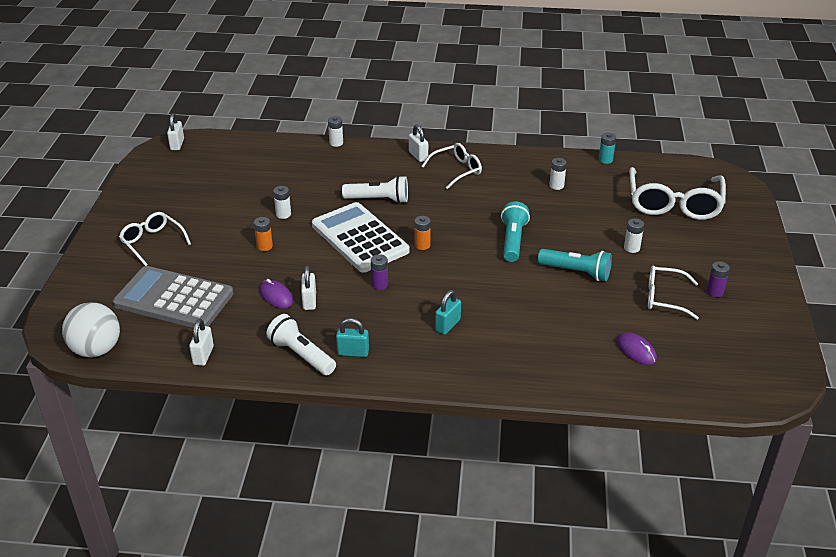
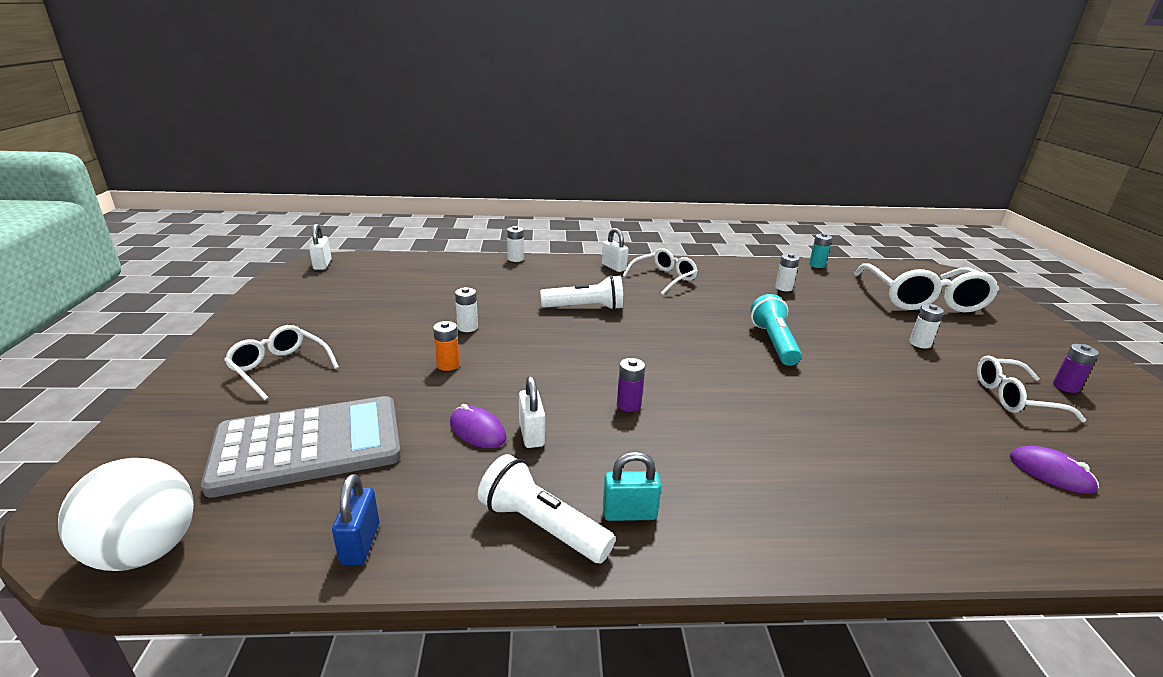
camera: 10 degrees left, 10 degrees down
(174, 299) = (308, 446): grey calculator -> grey calculator turned 150 degrees clockwise
(203, 355) = (360, 544): white padlock -> blue padlock
(360, 238) = (578, 349): white calculator -> none
(422, 245) = (663, 353): orange battery -> none
(447, 325) = (756, 456): turquoise padlock -> none
(576, 272) = (879, 373): turquoise flashlight -> none

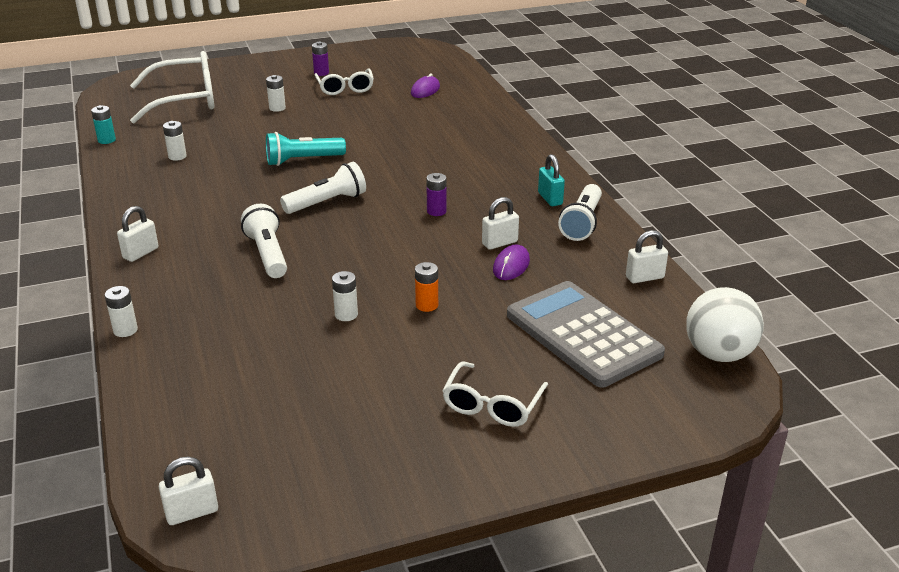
camera: 105 degrees left, 5 degrees up
(360, 544) = (644, 277): blue padlock -> white padlock
(664, 278) = (168, 219): white glasses -> none
(672, 344) = (327, 202): none -> white flashlight

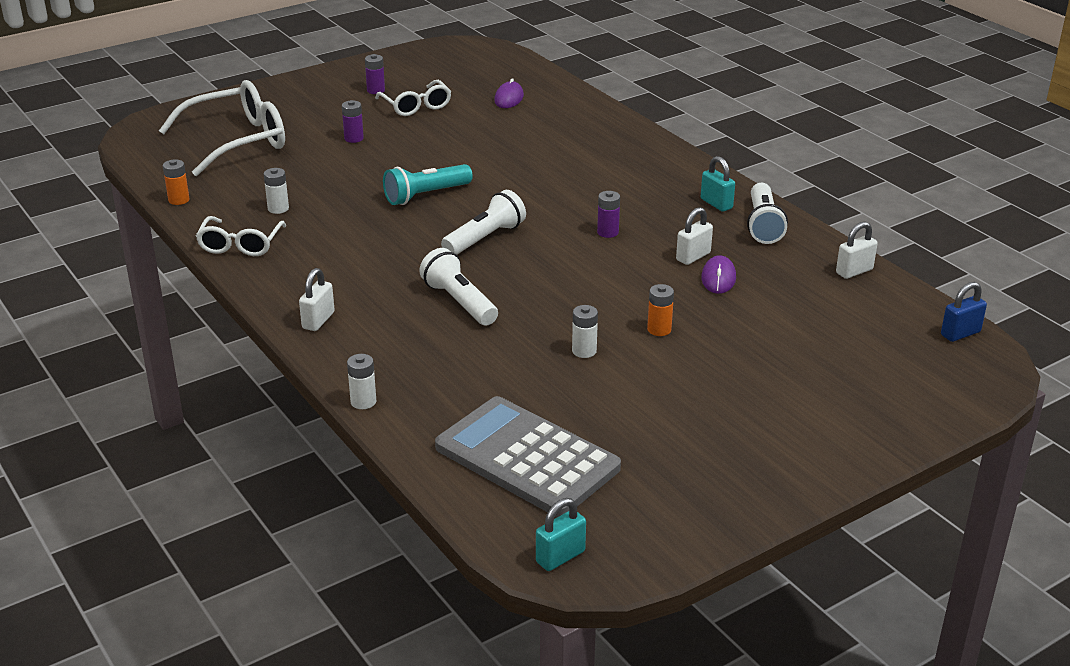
camera: 15 degrees left, 0 degrees up
(106, 140) = (179, 200): turquoise battery -> orange battery
(192, 512) = (560, 557): white padlock -> turquoise padlock
(277, 108) = (354, 138): white battery -> purple battery
(492, 405) = (781, 413): white glasses -> white glasses (240, 245)
(583, 334) = (827, 335): grey calculator -> grey calculator (527, 457)
(718, 354) = (960, 333): white ball -> blue padlock

